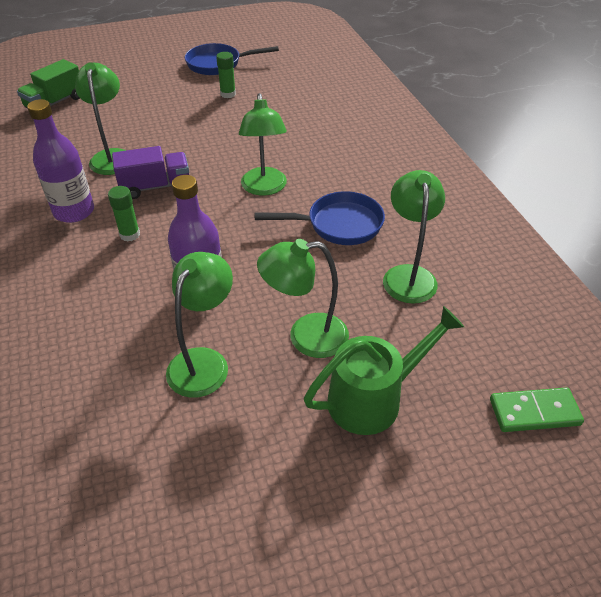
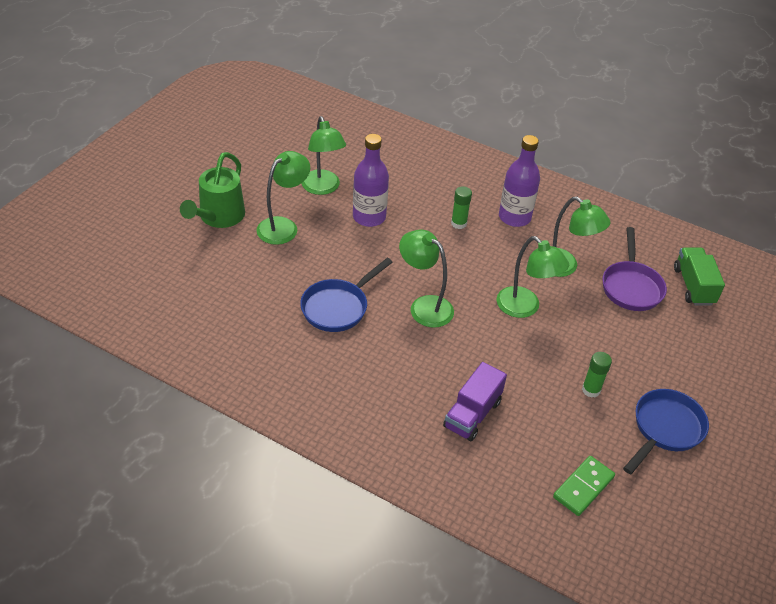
camera: 135 degrees right, 0 degrees up
(93, 122) = (631, 286): none -> purple pan
(155, 186) = (497, 262): purple truck -> purple truck (472, 414)
(408, 275) = (256, 296): green lamp -> green lamp (524, 308)
(534, 412) = (126, 254): green domino -> green domino (583, 487)

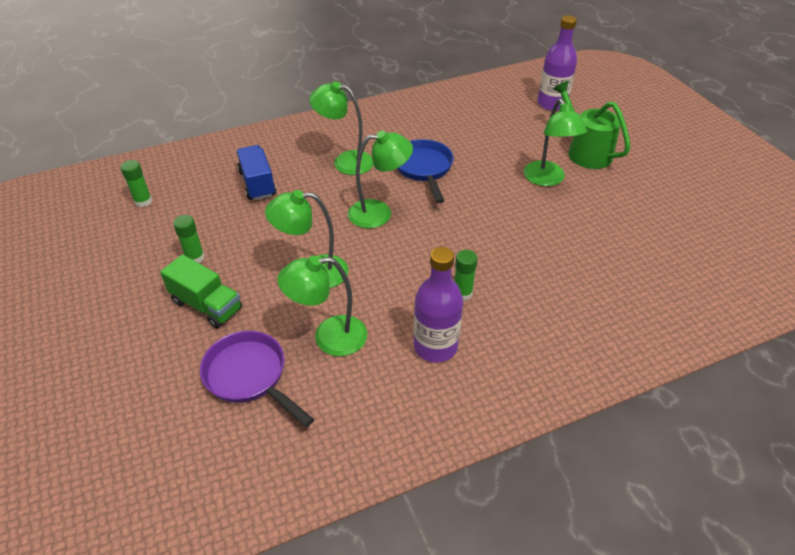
camera: 130 degrees right, 0 degrees up
(323, 188) = (588, 224): green lamp -> green lamp (345, 161)
(369, 217) = (521, 234): purple bottle -> purple bottle (552, 104)
(472, 414) = (257, 184): purple truck -> blue truck
(583, 487) = (143, 201): green domino -> green glue stick
(665, 429) = (112, 276): blue pan -> none
(693, 286) = (187, 440): green truck -> green truck (207, 305)

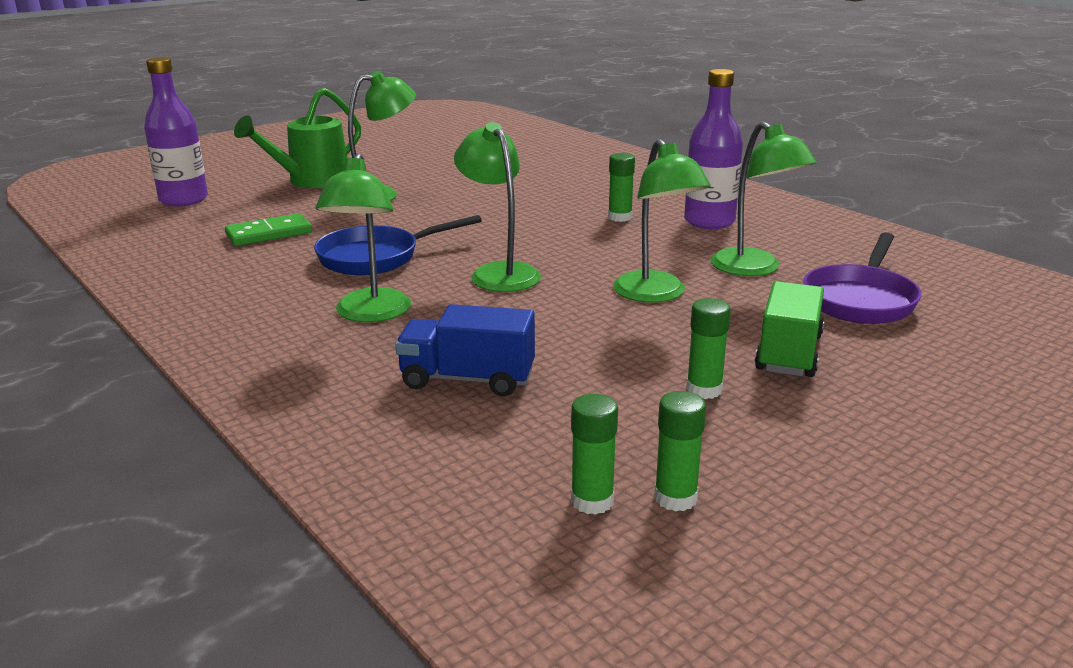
camera: 105 degrees left, 20 degrees down
(126, 223) = (675, 498): none -> green glue stick
(257, 184) = (467, 379): blue truck -> blue truck turned 45 degrees clockwise
(478, 133) = (269, 234): none -> green domino

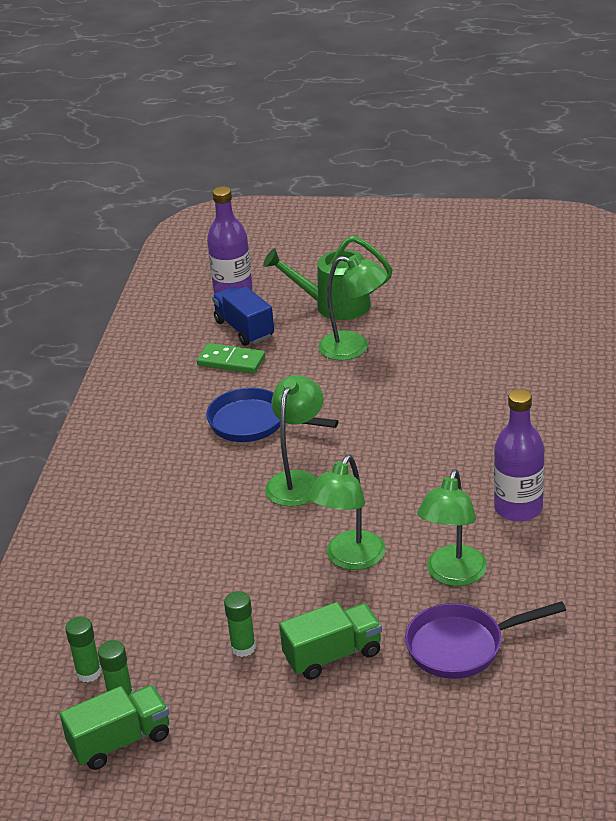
camera: 50 degrees right, 10 degrees up
(370, 314) = (180, 477): green lamp -> none
(467, 379) = (152, 561): blue truck -> blue truck (244, 329)
(620, 217) = (465, 466): green glue stick -> none
(764, 535) = (120, 741): none -> green truck

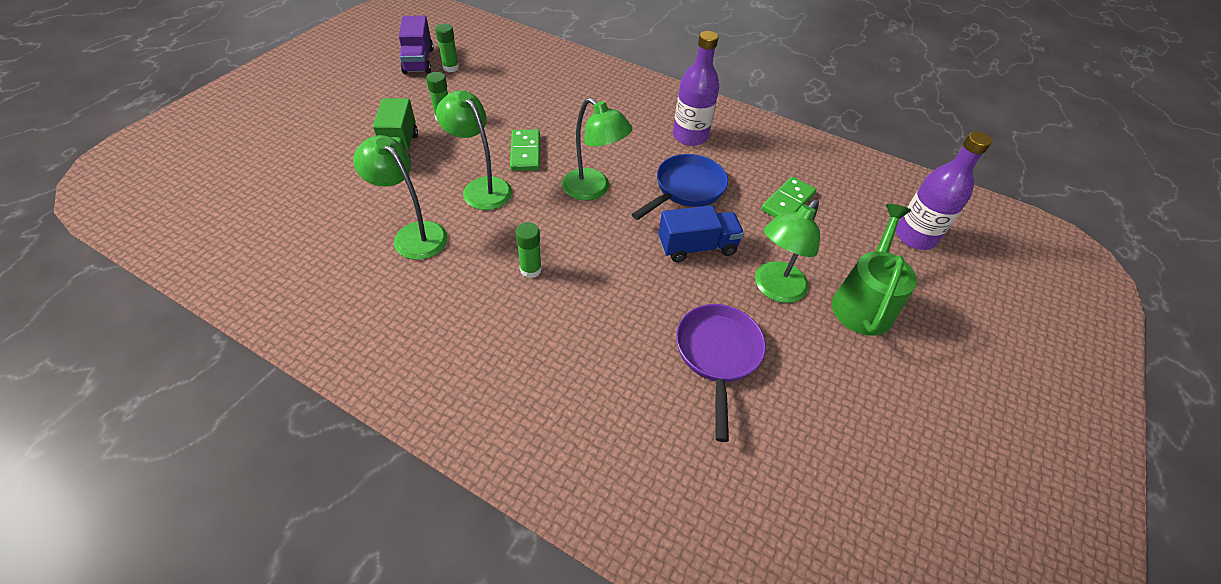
camera: 105 degrees right, 15 degrees up
(88, 673) = (481, 62): green glue stick -> green glue stick (530, 269)
(120, 741) = (418, 61): green truck -> purple truck
(244, 329) = (840, 224): blue truck -> blue truck (697, 247)
(267, 551) = (525, 152): none -> green domino
(462, 646) = (341, 210): purple pan -> purple pan (717, 355)
(518, 508) = (453, 309): purple bottle -> purple bottle (690, 136)

